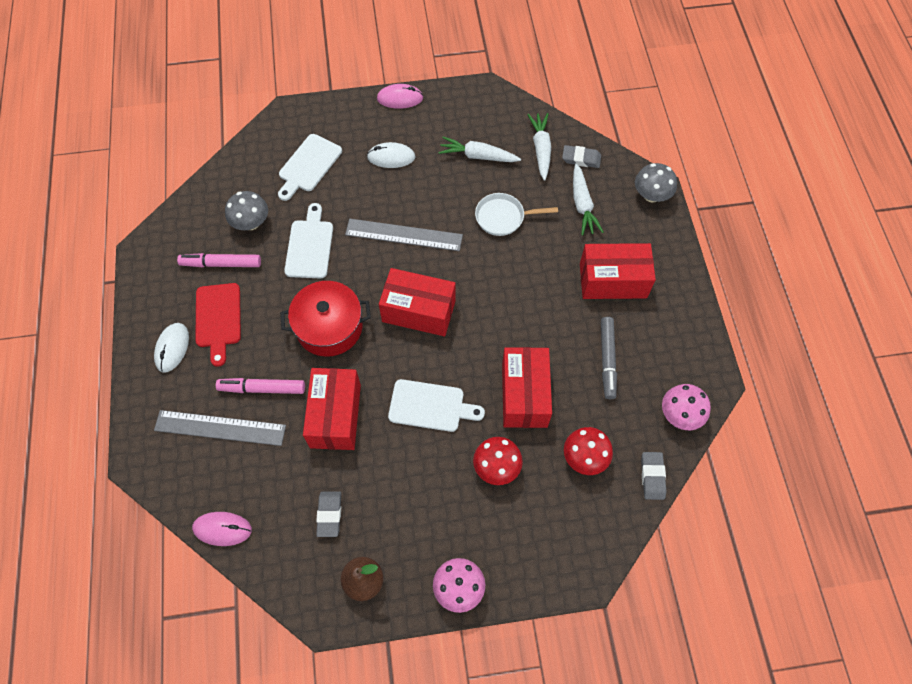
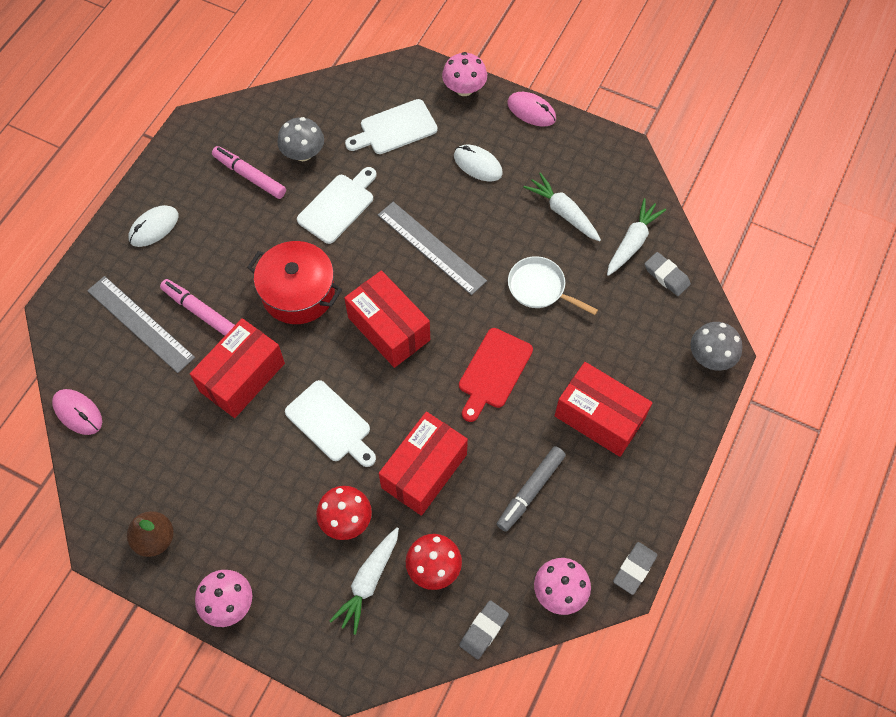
camera: 35 degrees right, 0 degrees up
(218, 319) = (210, 225): red cutting board -> red cutting board (493, 372)
(329, 514) = (171, 461): grey eraser -> grey eraser (634, 569)
(338, 109) = (464, 89): none -> pink mushroom
(582, 205) = (630, 323): white carrot -> white carrot (368, 582)

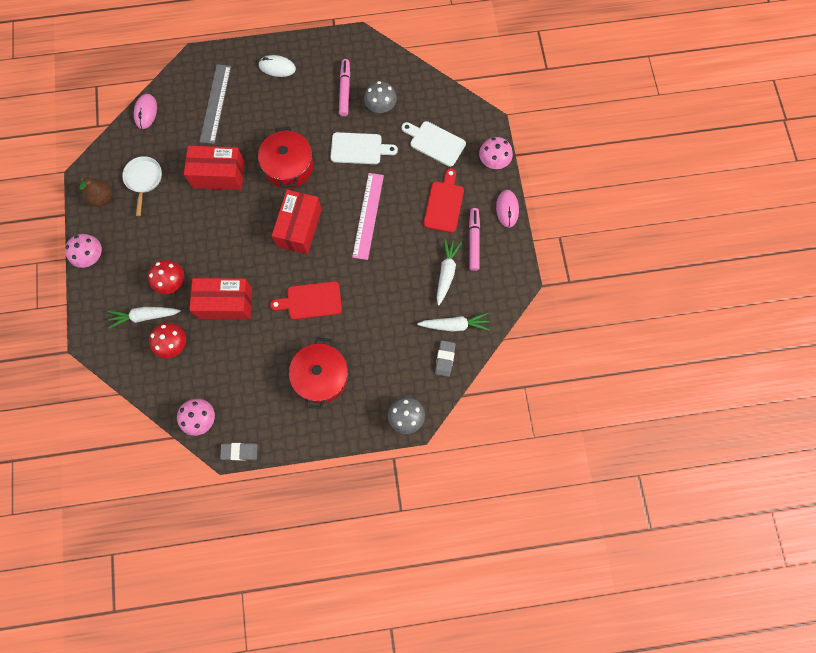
camera: 55 degrees right, 10 degrees up
(200, 312) = (242, 126): pink marker -> pink marker (473, 241)
(331, 424) = (221, 237): white cutting board -> none
(431, 247) = (368, 215): grey ruler -> pink ruler
(478, 165) = (444, 204): white mouse -> red cutting board
(483, 630) = (154, 392): grey eraser -> none
(530, 491) = (250, 367): grey marker -> none
(540, 288) = (384, 292): white pan -> white pan (144, 179)
(599, 417) = (321, 376): red box -> red pot

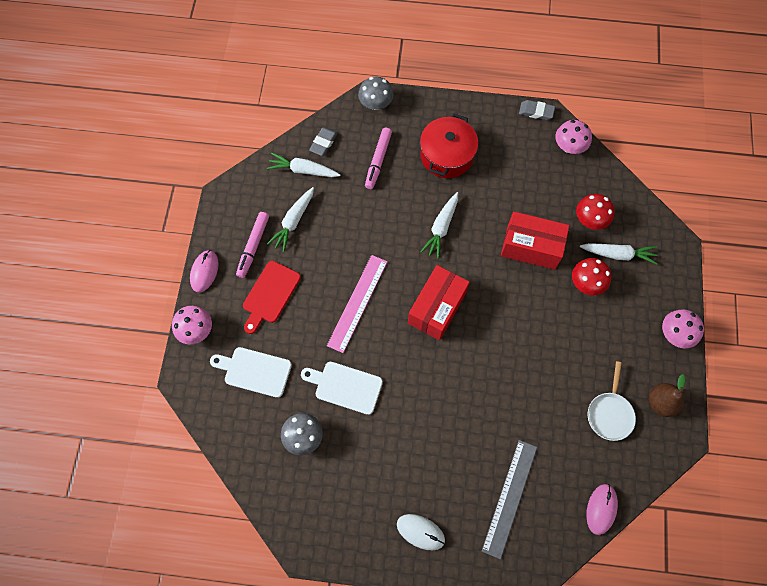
camera: 165 degrees left, 5 degrees down
(219, 175) = (518, 396): red box -> none
(289, 166) = (433, 385): red pot -> none
(311, 301) = (441, 228): red cutting board -> white carrot
(344, 90) = (341, 472): pink marker -> pink marker (378, 161)
(435, 142) = (254, 371): white cutting board -> white cutting board turned 150 degrees clockwise

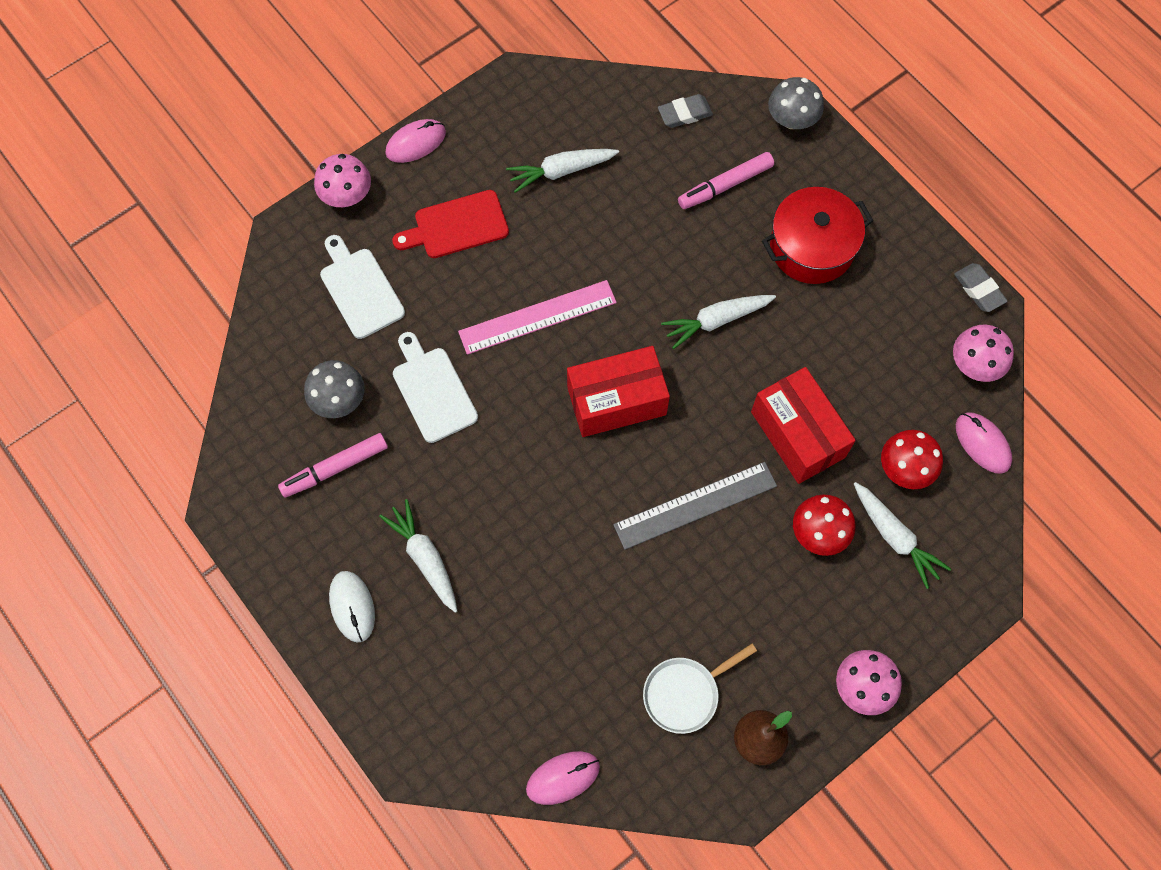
camera: 45 degrees right, 0 degrees up
(253, 246) = (492, 161): pink marker -> pink marker (335, 468)
(303, 170) = (630, 125): white carrot -> white carrot (424, 558)
(509, 498) = (478, 667): grey ruler -> grey ruler (695, 505)
(608, 179) = (982, 443): none -> pink mouse

